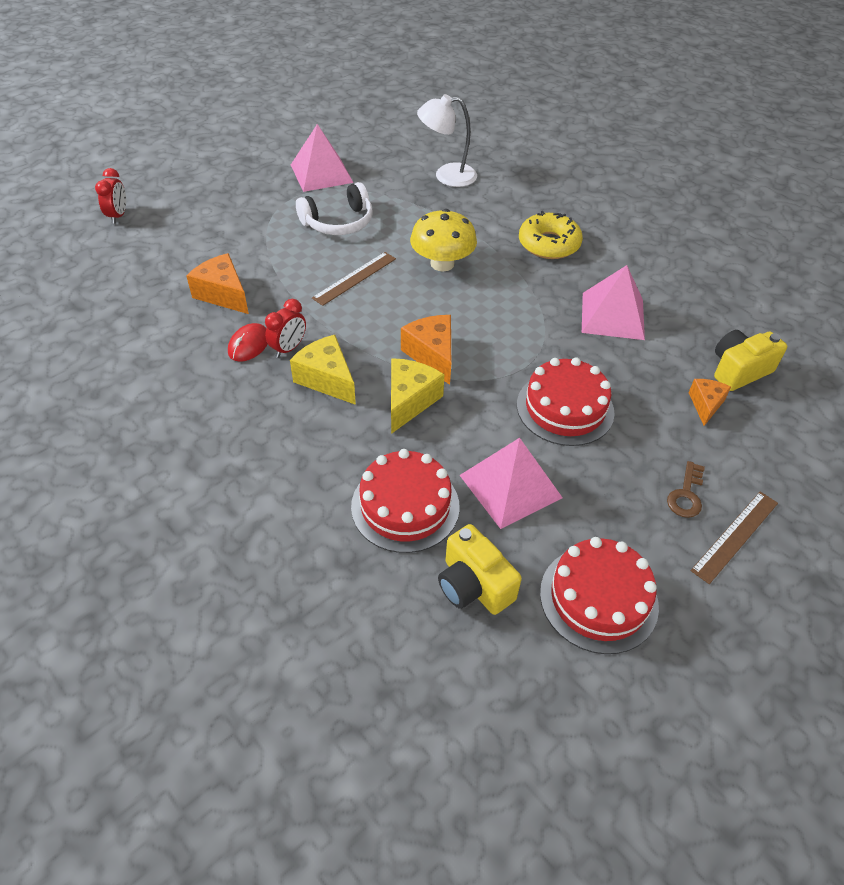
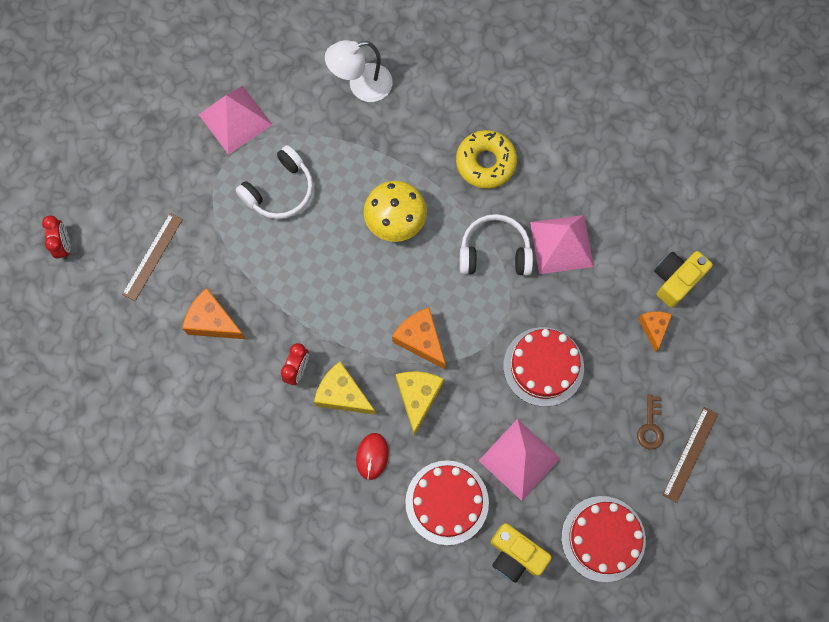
camera: 15 degrees left, 25 degrees up
(249, 345) = (262, 376): red mouse -> red mouse (372, 456)
(355, 278) = (323, 264): brown ruler -> brown ruler (152, 256)
(537, 306) = (494, 252): none -> white headphones

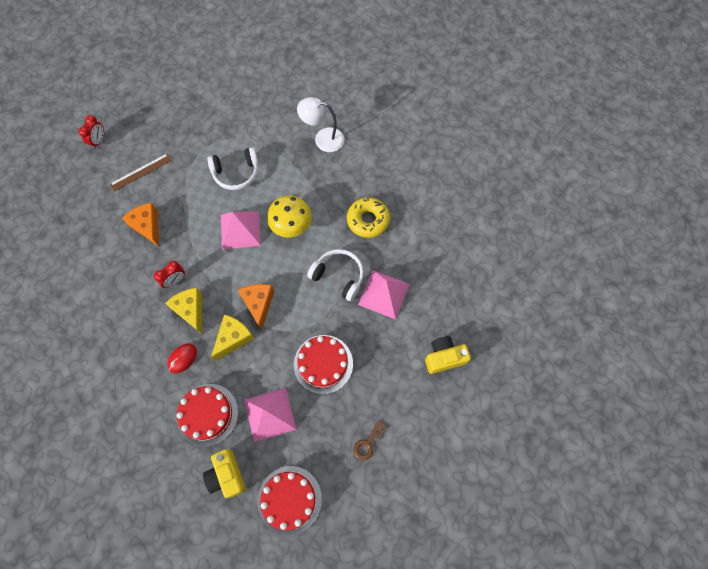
camera: 30 degrees right, 5 degrees down
(235, 119) = (238, 121): pink pyramid -> pink pyramid (240, 230)
(653, 328) = (410, 380): orange cheese -> none
(690, 454) = (383, 478): brown ruler -> none

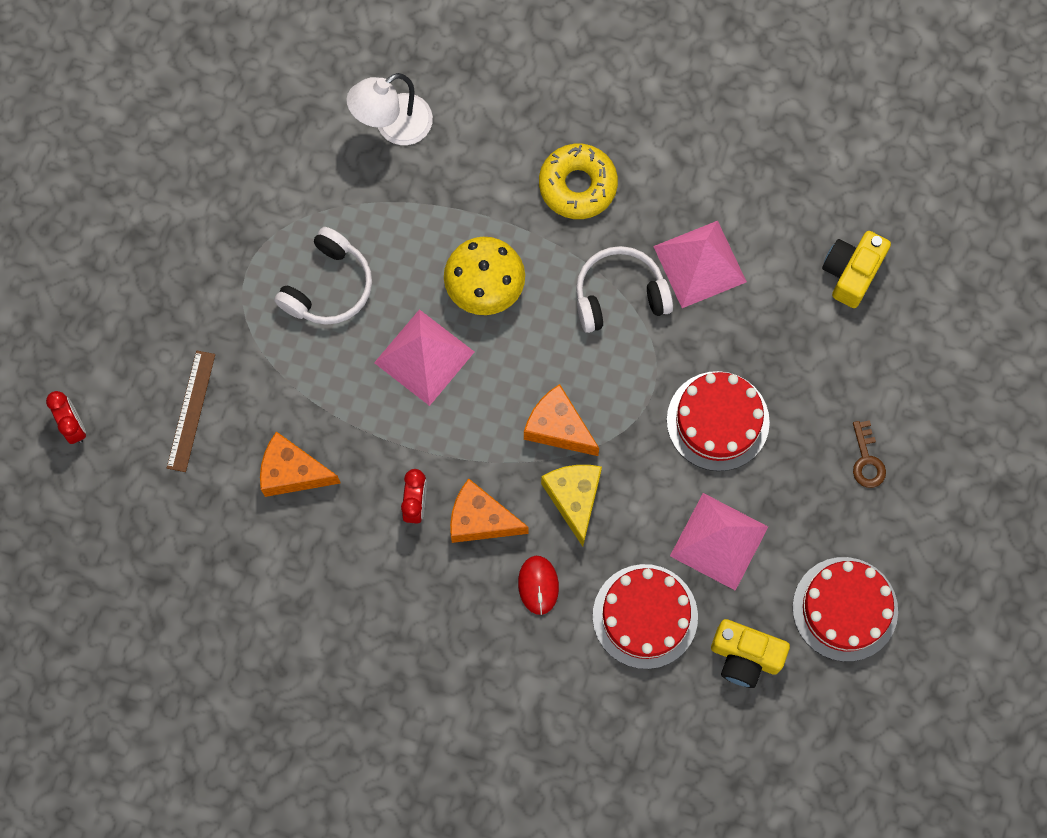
camera: 45 degrees left, 5 degrees up
(191, 310) = (480, 520): yellow cheese -> orange cheese

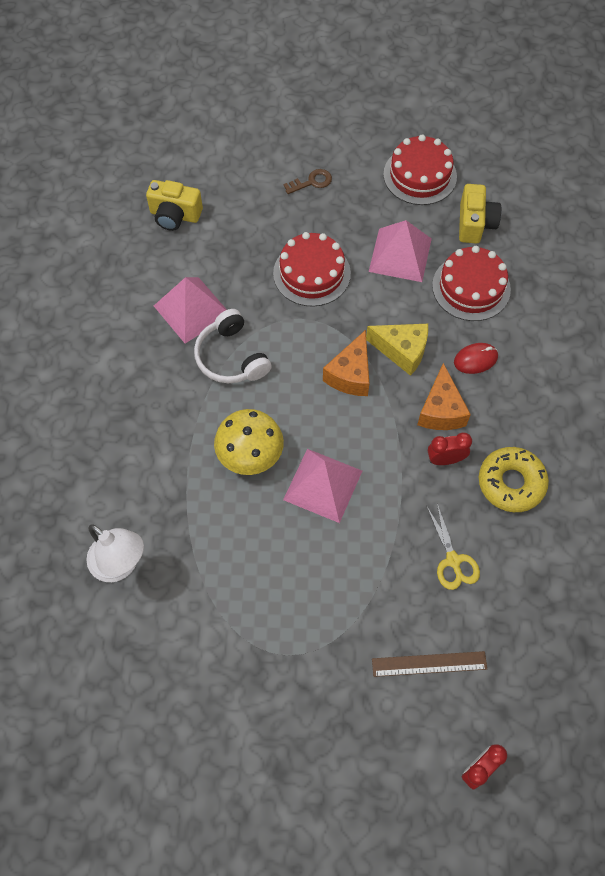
camera: 105 degrees left, 10 degrees down
(292, 472) = (453, 561): orange cheese -> yellow scissors
(328, 286) = (282, 578): white headphones -> none
(574, 499) = (402, 351): yellow cheese -> yellow cheese turned 135 degrees counterclockwise
(577, 185) = (145, 407): yellow donut -> yellow donut (511, 483)

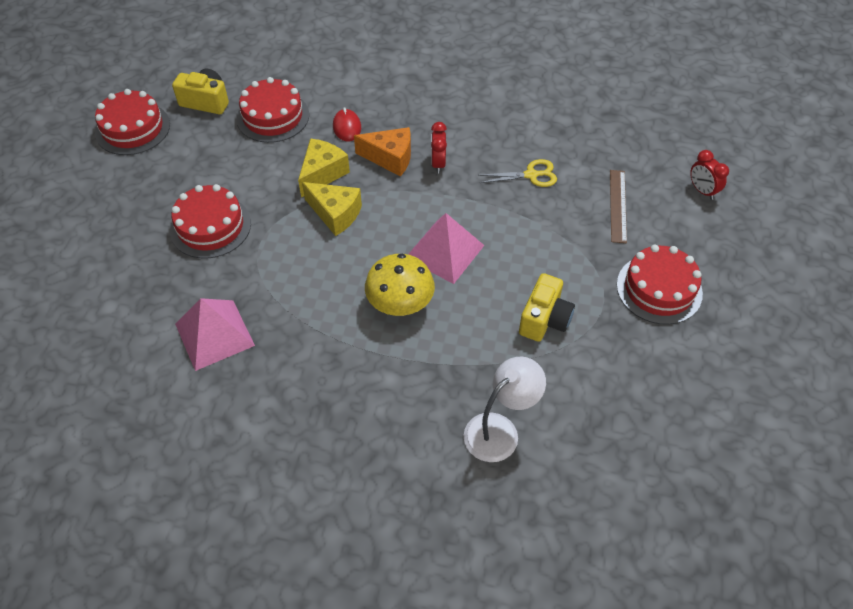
camera: 80 degrees left, 10 degrees down
(175, 215) = (81, 337): yellow camera -> yellow camera (544, 319)
(231, 357) = (285, 306): white headphones -> none
(312, 182) = (98, 210): brown key -> none
(314, 716) = (659, 289): none -> red cake
(350, 374) = (335, 214): orange cheese -> yellow cheese
(400, 255) = (217, 157): pink pyramid -> none
(511, 483) = (468, 127): yellow donut -> none

